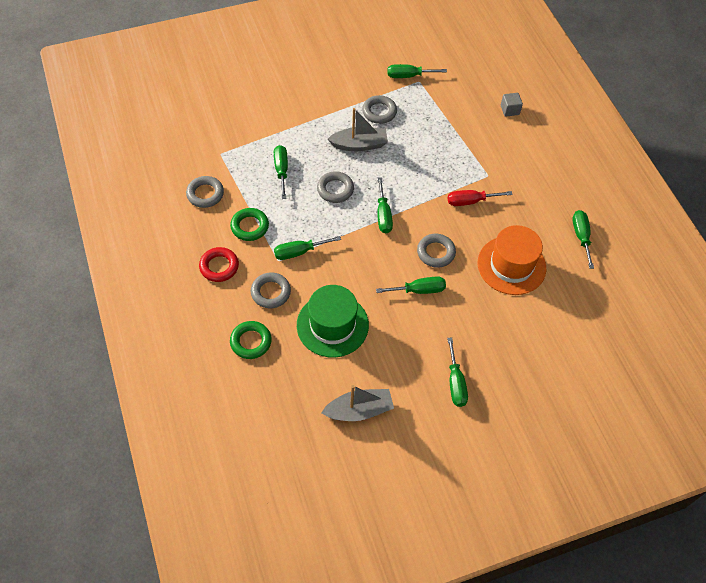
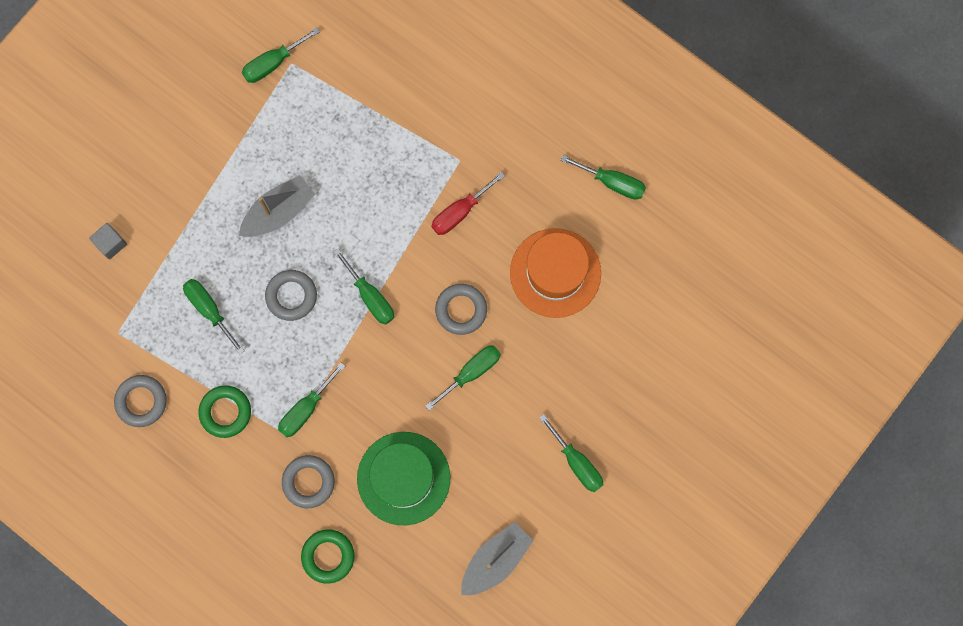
camera: 30 degrees left, 20 degrees up
(219, 266) = (227, 487): red ring -> none
(379, 112) = (271, 145): grey ring -> none
(509, 110) = (430, 40): grey cube -> grey cube (111, 243)
(581, 237) = (612, 182): green screwdriver -> green screwdriver turned 150 degrees clockwise

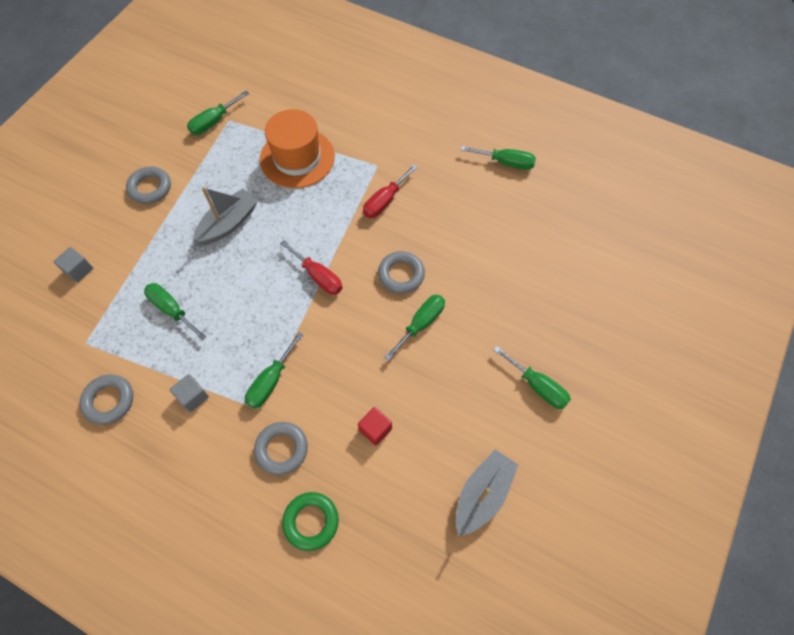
camera: 10 degrees left, 15 degrees down
(225, 412) = (193, 397): green ring -> grey cube
(291, 296) = (247, 287): grey ring -> grey ring (150, 188)
(370, 296) = (318, 276): green screwdriver -> red screwdriver
(403, 478) = (375, 429): green hat -> red cube
(555, 273) = (476, 234): orange hat -> orange hat (297, 158)

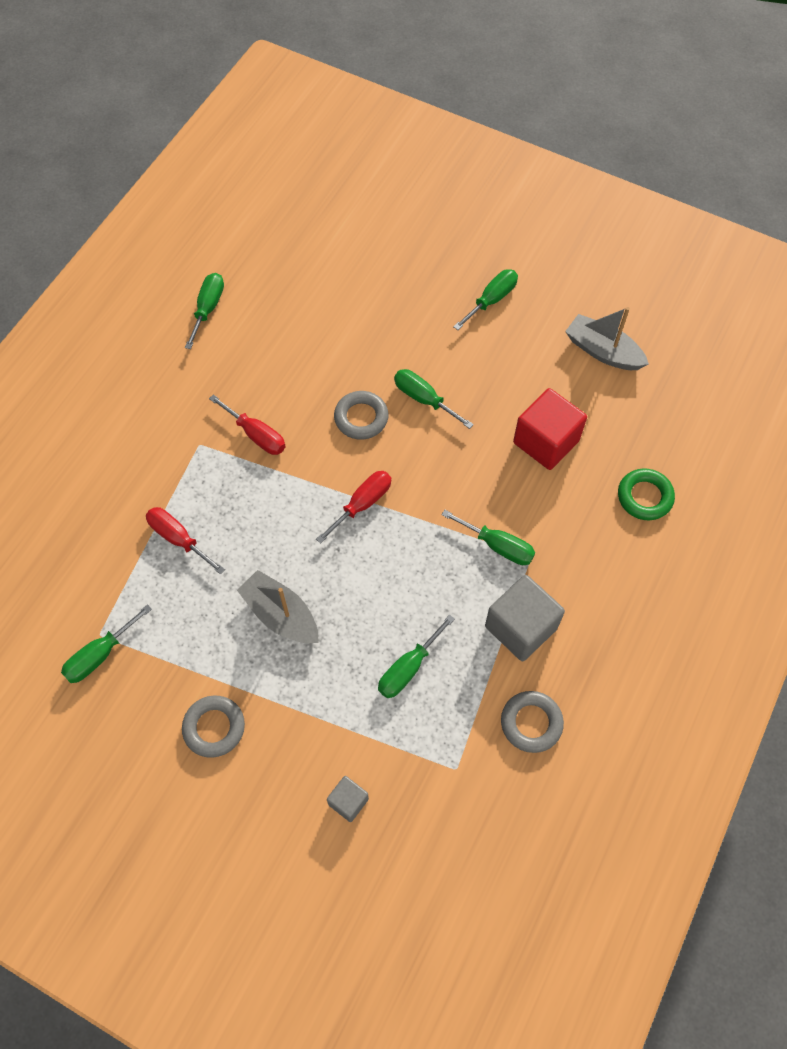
camera: 90 degrees left, 0 degrees up
(193, 397) = (521, 627): grey cube -> grey cube, size x1.92
(214, 122) = (100, 655): green screwdriver -> green screwdriver turned 90 degrees clockwise
(281, 449) = (574, 529): grey ring -> none
(297, 158) = (178, 539): orange hat -> red screwdriver
(375, 429) = (546, 442): red cube -> red cube, size x1.92

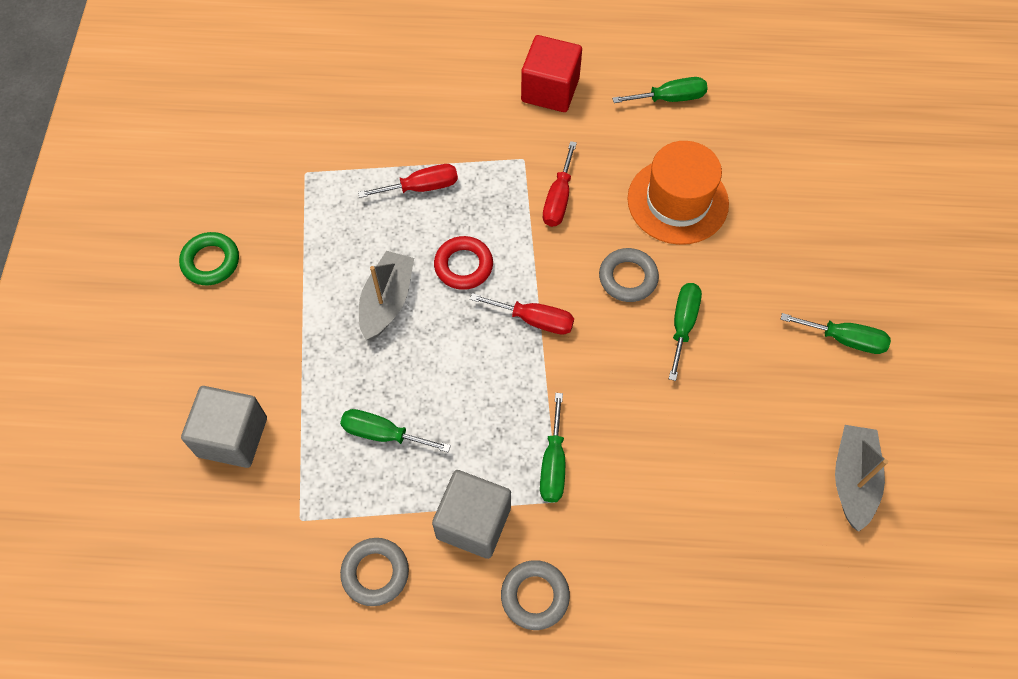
camera: 65 degrees right, 0 degrees up
(100, 655) = (287, 182): green screwdriver -> none
(178, 539) = (421, 187): red screwdriver -> red screwdriver turned 60 degrees clockwise
(214, 728) = (258, 297): grey ring -> grey ring (535, 596)
(280, 537) = (463, 266): none -> red ring
(310, 350) = (677, 201): none -> orange hat
(348, 801) = (232, 437): grey cube -> grey cube, size x1.92
(546, 442) = (701, 463): red cube -> red cube (550, 90)
(644, 497) = (691, 595): green ring -> green ring (211, 261)

